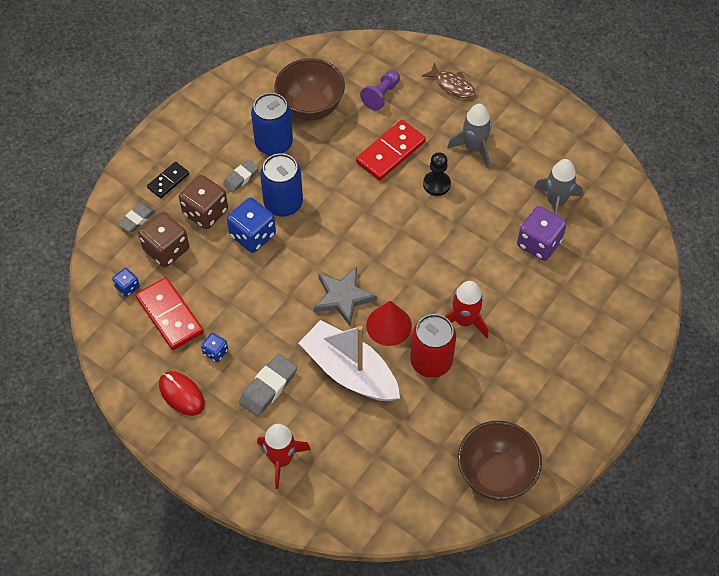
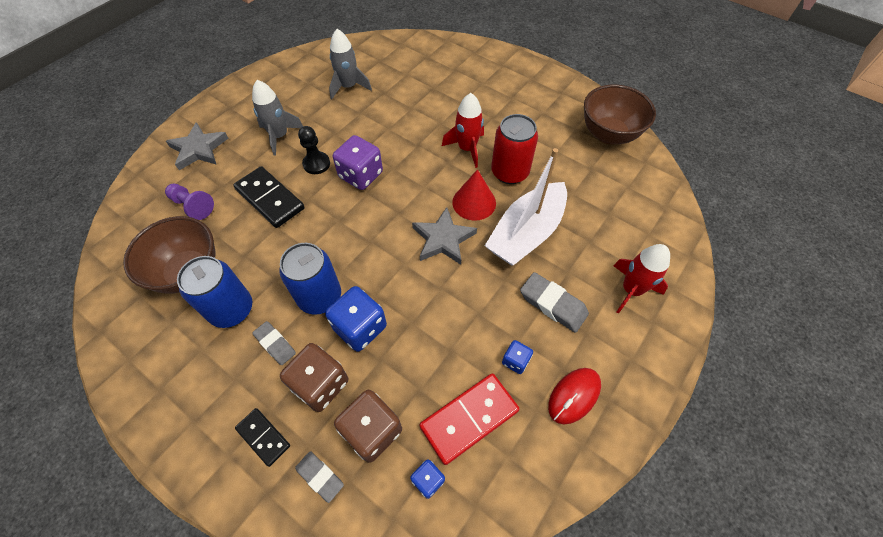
camera: 90 degrees left, 0 degrees up
(390, 152) = (270, 199): red domino -> black domino
(452, 85) = (199, 149): brown fish -> grey star
(539, 243) = (389, 99): purple dice -> purple dice (361, 175)

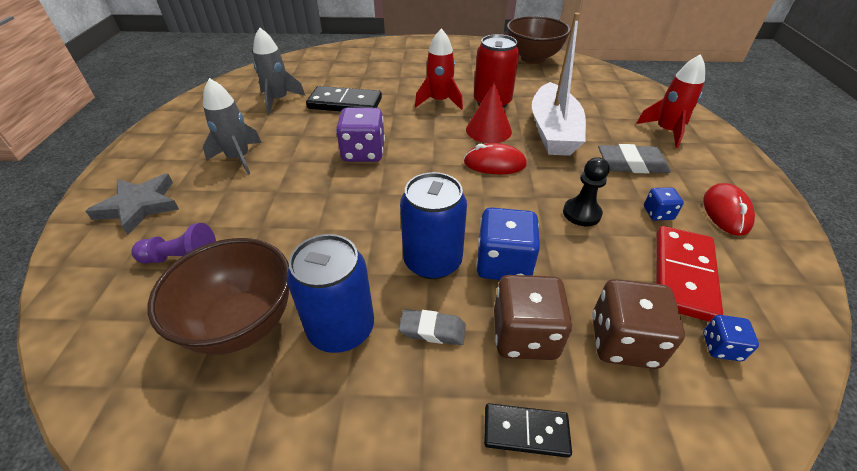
camera: 35 degrees left, 15 degrees down
(270, 199) = (282, 210): black domino -> black domino (345, 103)
(316, 164) = (306, 162): black pawn -> black pawn (581, 213)
(320, 476) = (631, 423): grey eraser -> none
(443, 239) = (494, 163): grey star -> red mouse

